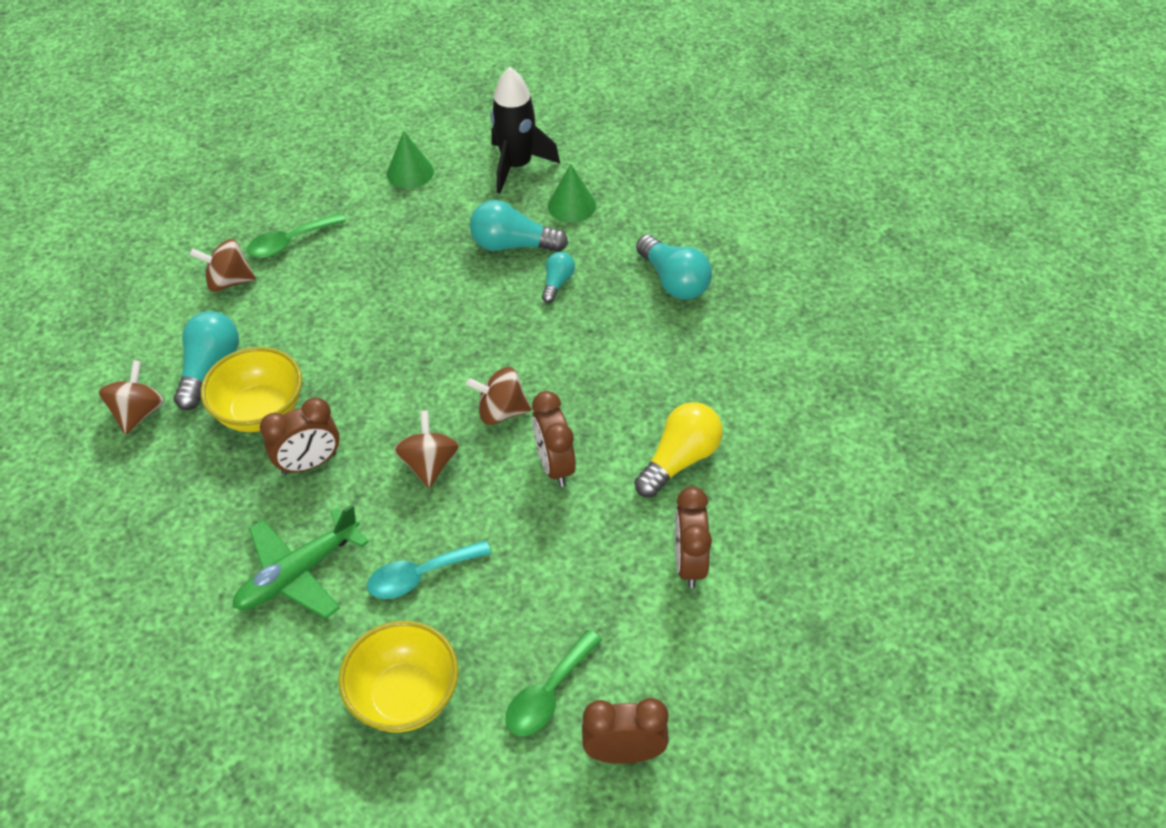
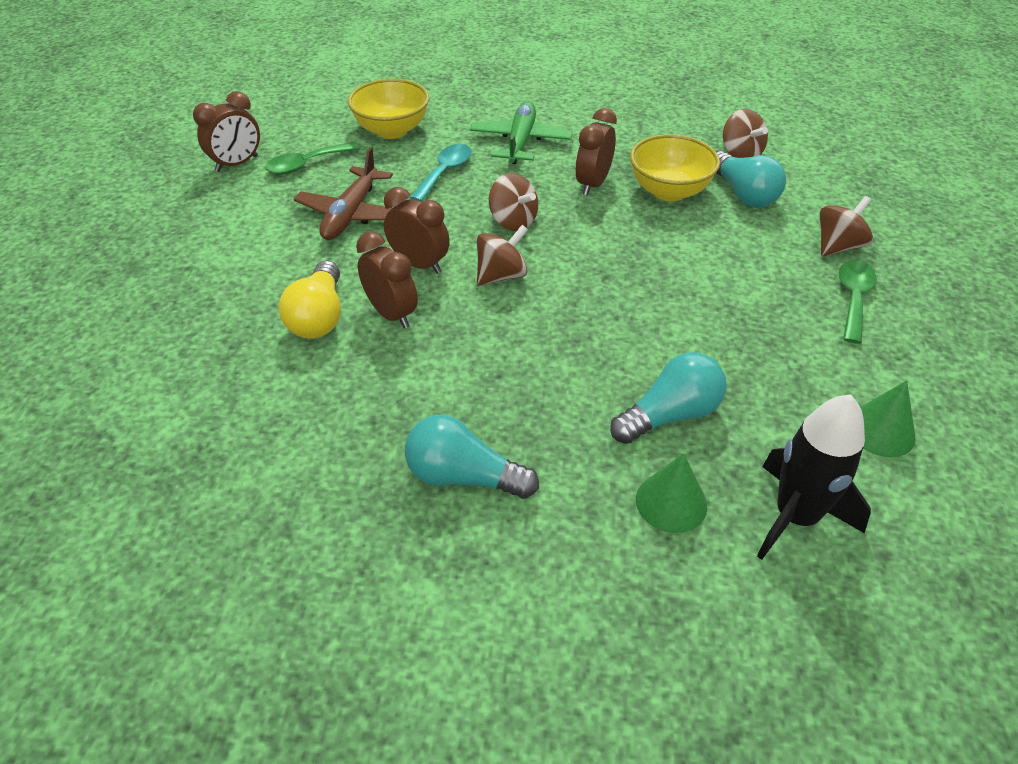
camera: 140 degrees right, 5 degrees down
(548, 694) = (306, 164): green spoon -> green spoon turned 120 degrees counterclockwise
(557, 283) = (579, 402): turquoise light bulb -> none
(563, 572) = (351, 214): none -> brown plane
(689, 563) = (260, 259): brown clock -> brown clock (391, 314)

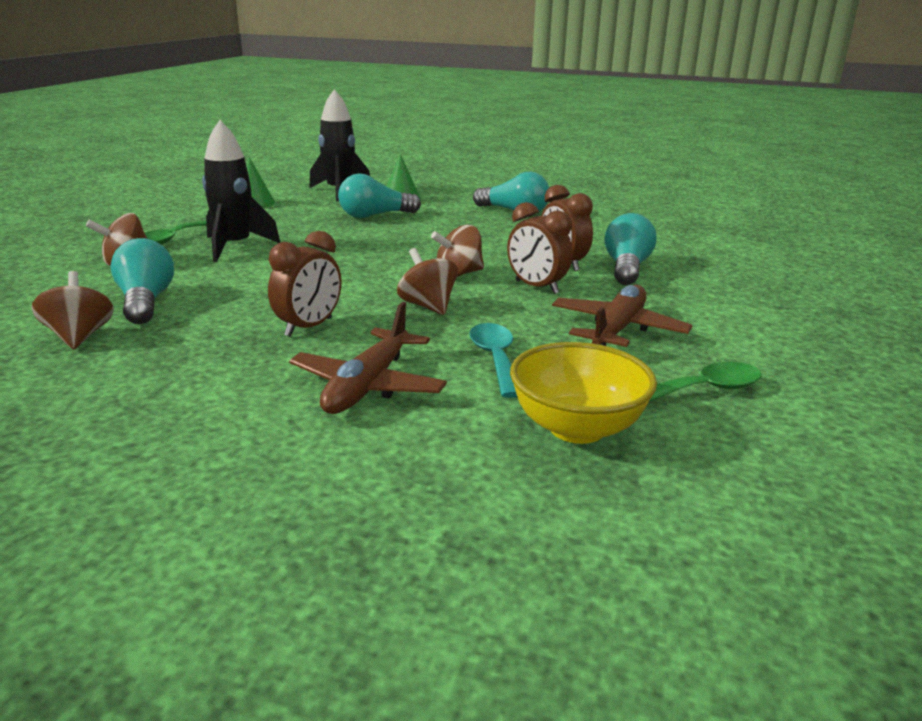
camera: 170 degrees left, 20 degrees down
(237, 164) = (817, 402): brown clock -> none
(319, 317) = (626, 268): yellow light bulb -> turquoise light bulb
(445, 172) = (495, 359): turquoise spoon -> turquoise spoon turned 135 degrees clockwise
(520, 142) = (368, 386): green plane -> brown plane
(669, 191) = (226, 312): yellow bowl -> none
(767, 292) = (235, 247): none -> black rocket

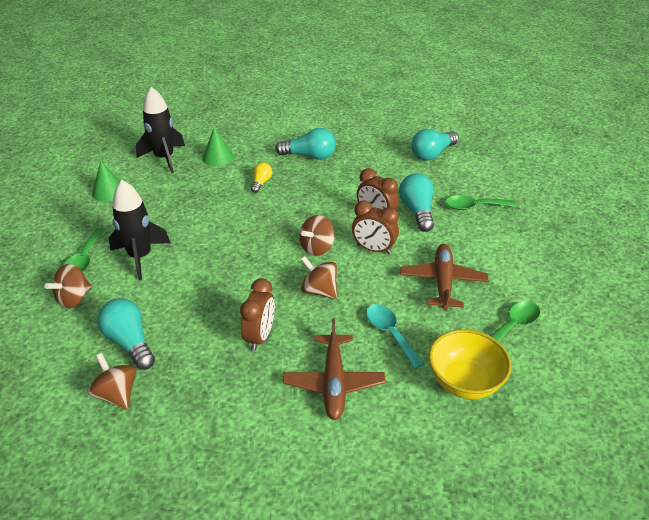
camera: 20 degrees left, 15 degrees up
(375, 216) = (214, 187): turquoise light bulb -> turquoise light bulb (432, 154)
(435, 220) = (261, 182): none -> yellow light bulb
(717, 277) = (474, 206): none -> green spoon

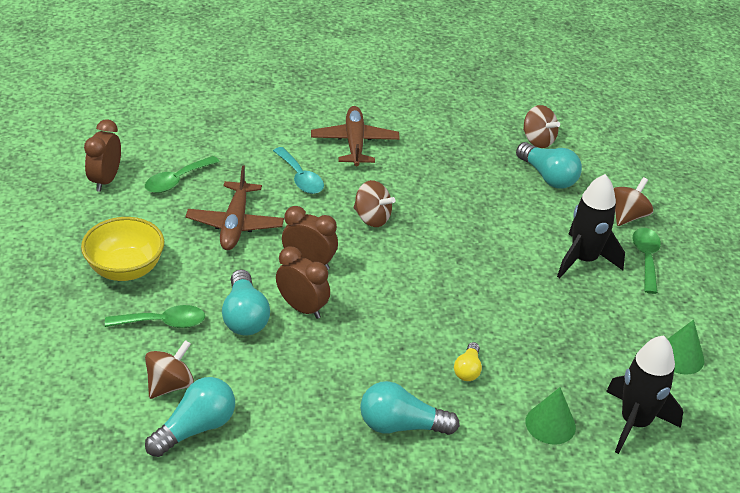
camera: 175 degrees right, 0 degrees up
(260, 336) = (426, 178): brown clock -> brown clock (105, 180)
(317, 248) = (378, 266): brown spinning top -> brown spinning top (170, 385)
(464, 382) = (239, 140): yellow bowl -> yellow bowl (125, 269)

